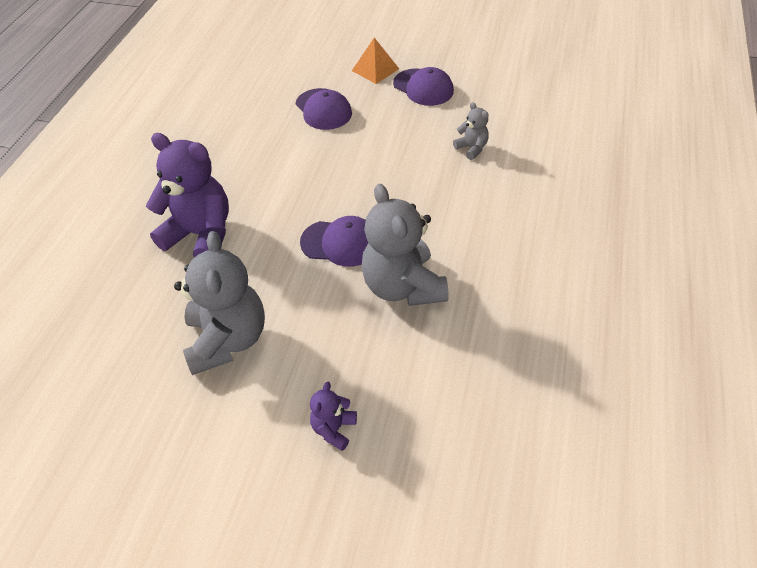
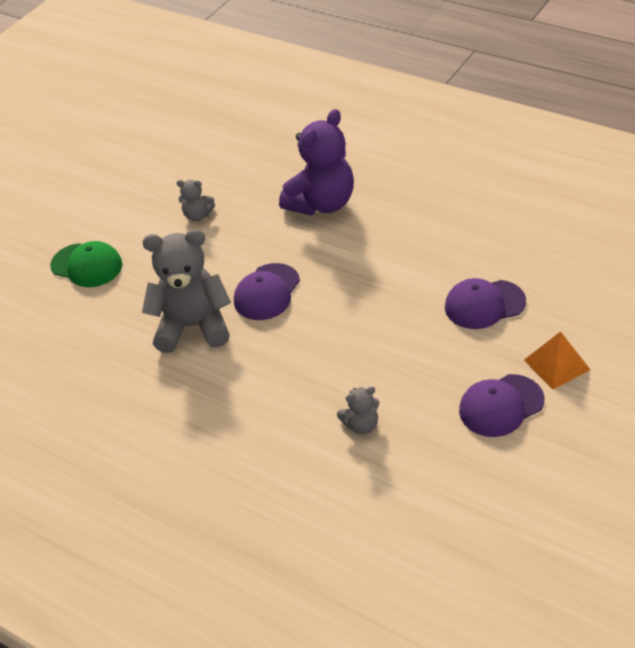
camera: 110 degrees right, 5 degrees down
(227, 340) = (198, 215): grey teddy bear -> grey teddy bear, size x0.47
(334, 429) = (87, 265): purple teddy bear -> green cap

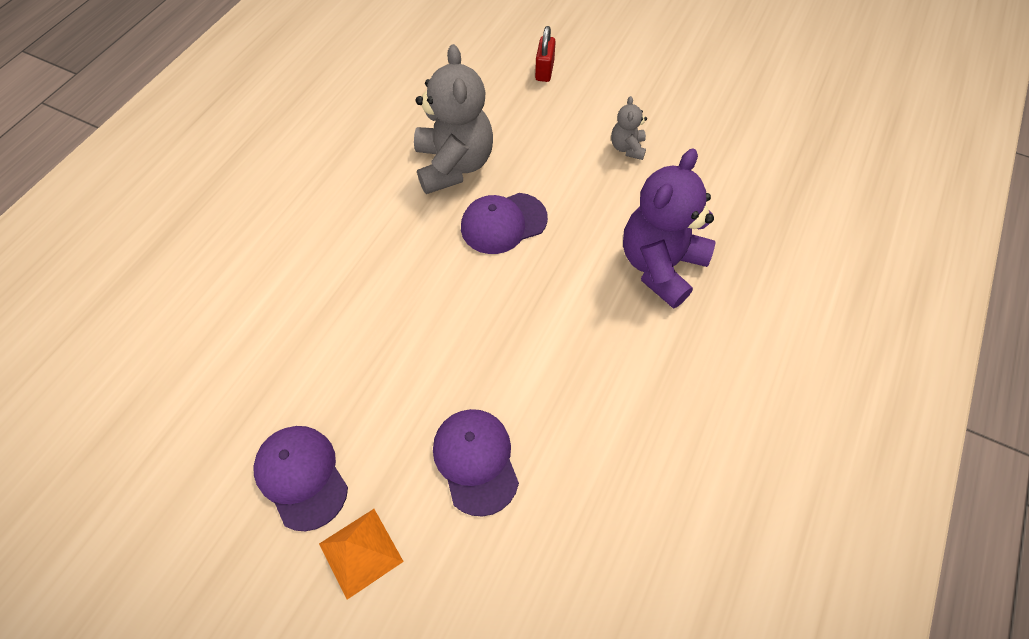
camera: 80 degrees right, 15 degrees up
(87, 265) = (544, 71): green cap -> red padlock
(267, 292) = (503, 223): purple cap -> purple cap turned 45 degrees counterclockwise
(322, 203) = (660, 265): purple teddy bear -> purple teddy bear turned 90 degrees clockwise
(361, 425) = (297, 326): grey teddy bear -> none

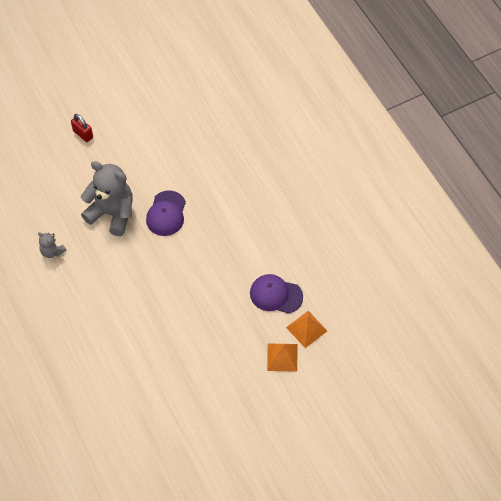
camera: 55 degrees left, 0 degrees up
(301, 476) = (233, 363): purple cap -> none
(443, 558) = (306, 329): none -> orange pyramid
(627, 148) = (166, 133): grey teddy bear -> grey teddy bear (52, 251)
(660, 265) = (241, 167): purple teddy bear -> none

